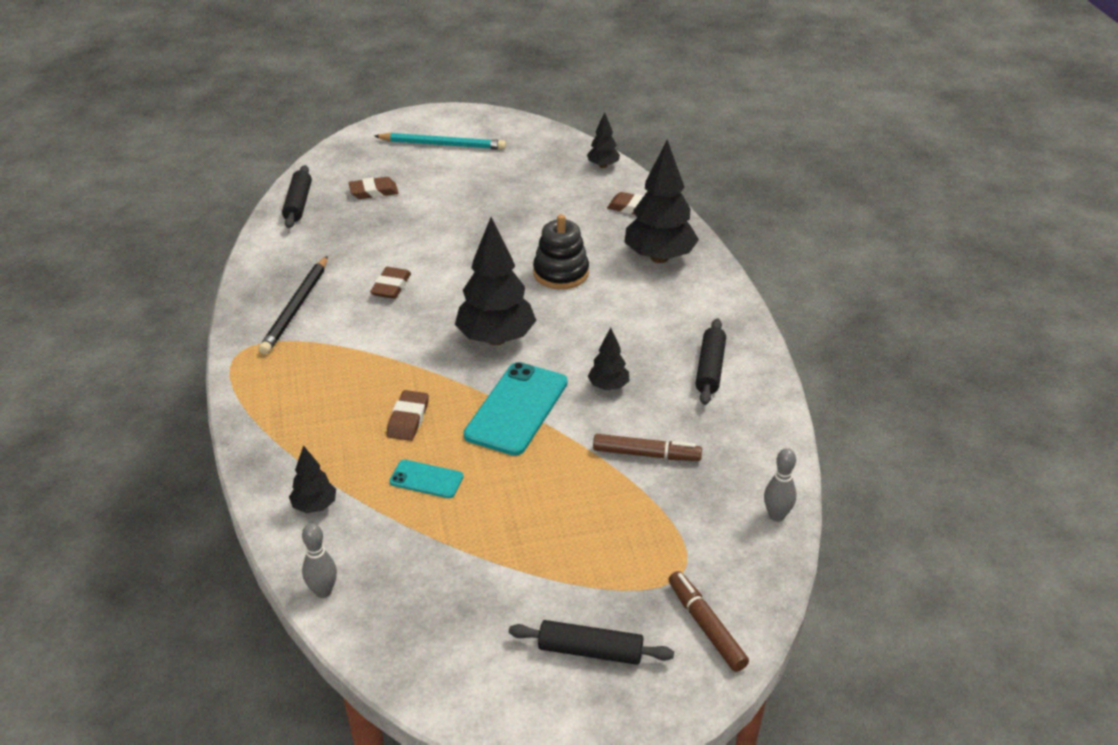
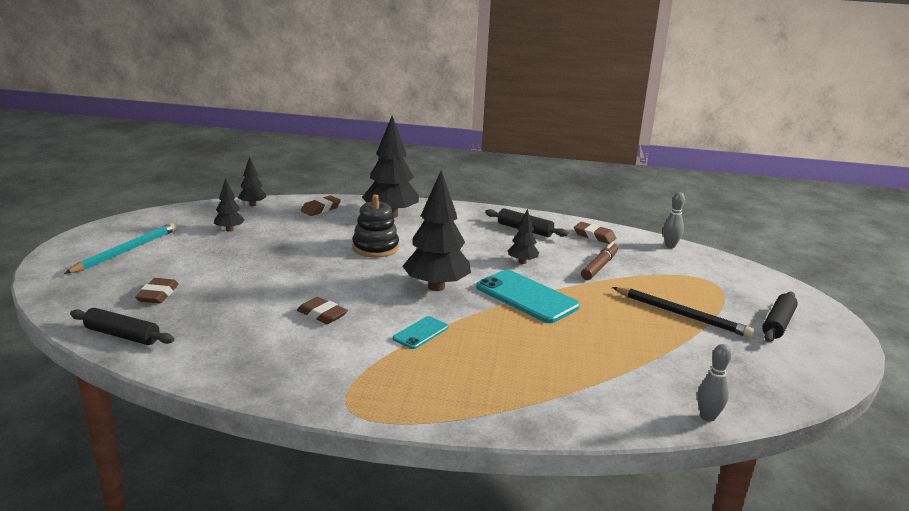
camera: 70 degrees left, 15 degrees down
(296, 308) = (307, 366): black pencil -> black pencil (682, 314)
(314, 506) = (603, 404): black tree -> black tree (229, 230)
(408, 419) = (513, 341): brown eraser -> brown eraser (594, 236)
(426, 479) = (590, 347): turquoise phone -> turquoise phone (420, 333)
(706, 626) = (759, 285): brown marker -> none

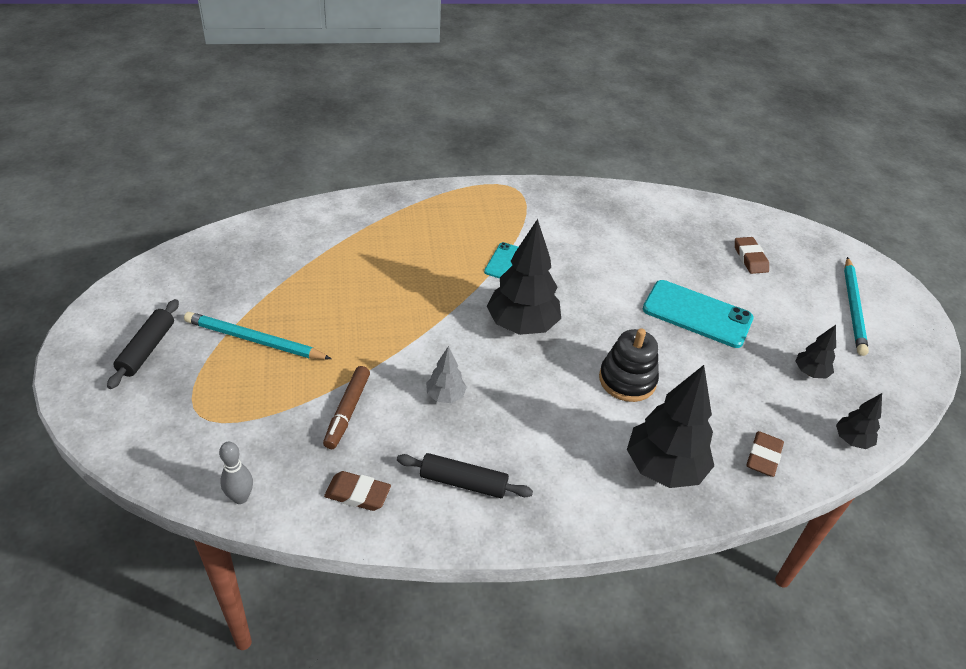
camera: 160 degrees right, 20 degrees up
(122, 335) = (720, 214): black rolling pin -> none
(322, 314) = (599, 265): brown eraser -> none
(522, 262) = (445, 396): black tree -> grey tree
(526, 297) = (424, 331): turquoise phone -> turquoise phone (697, 314)
(682, 314) = (254, 340): black pencil -> turquoise pencil
(707, 417) = (258, 225): grey bowling pin -> none

